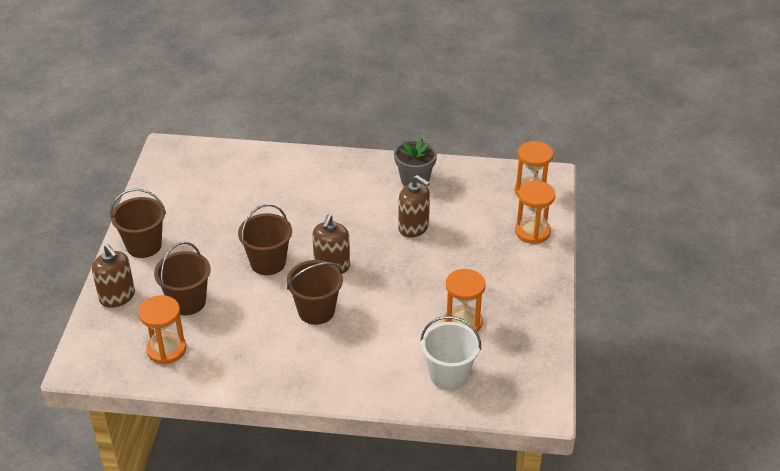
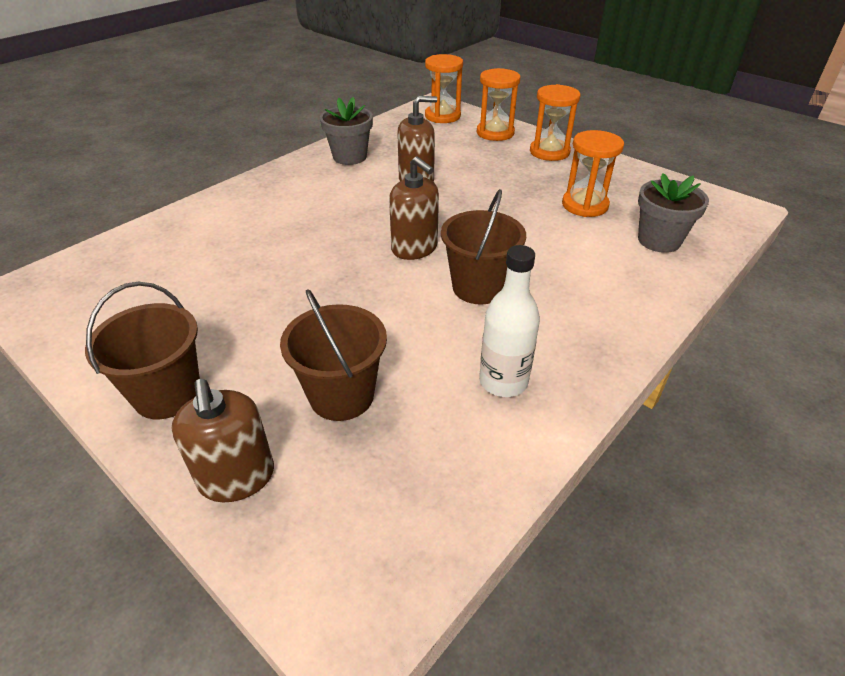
camera: 55 degrees left, 0 degrees up
(117, 297) = (237, 477): brown soap dispenser -> brown soap dispenser turned 75 degrees clockwise
(166, 349) = (420, 464): orange hourglass -> orange hourglass (549, 152)
(243, 354) = (503, 381): none -> white bottle
(268, 262) = (352, 291): brown bucket -> none
(449, 375) = (659, 240): white bucket -> grey flower pot

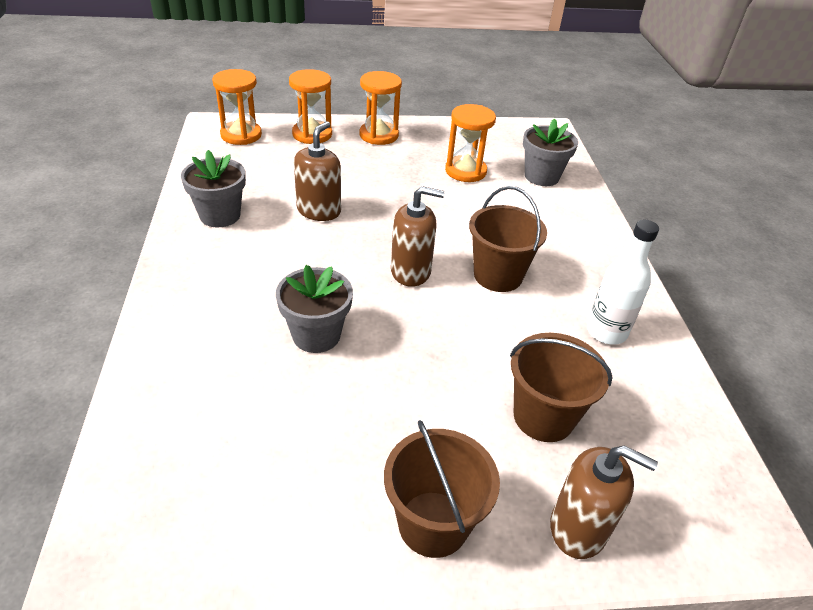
camera: 50 degrees left, 0 degrees up
(289, 250) = (316, 335): none -> grey flower pot

